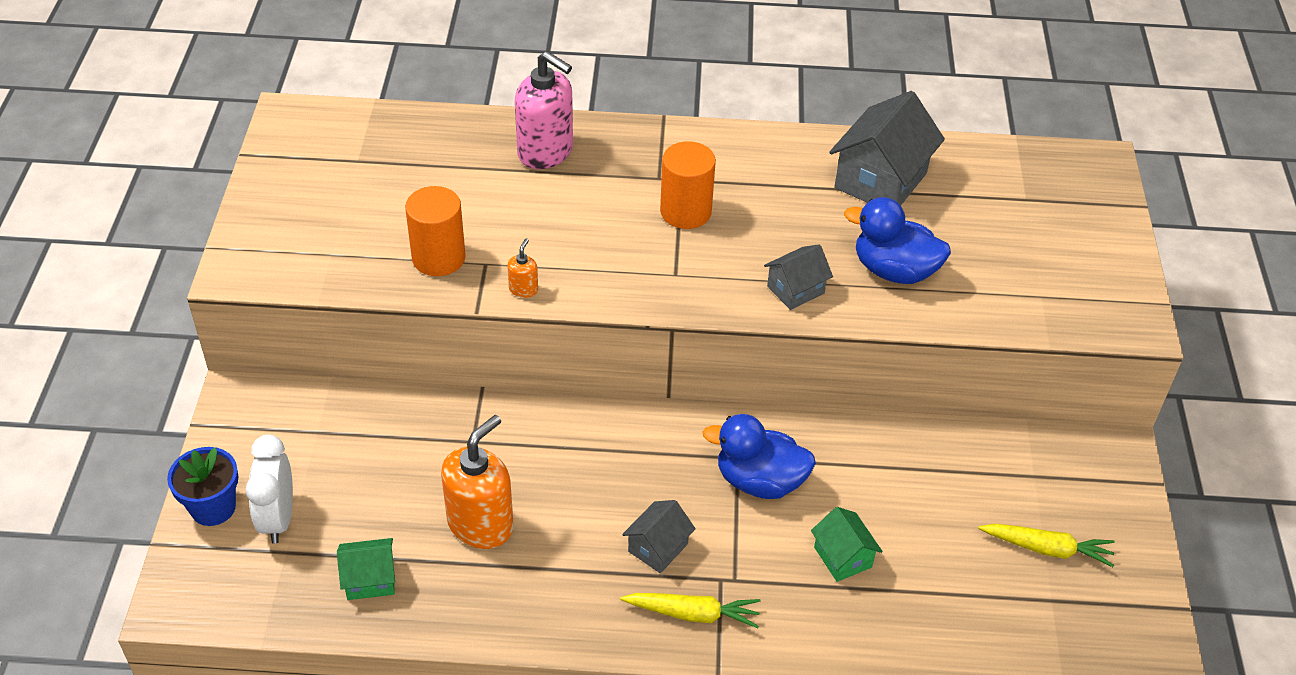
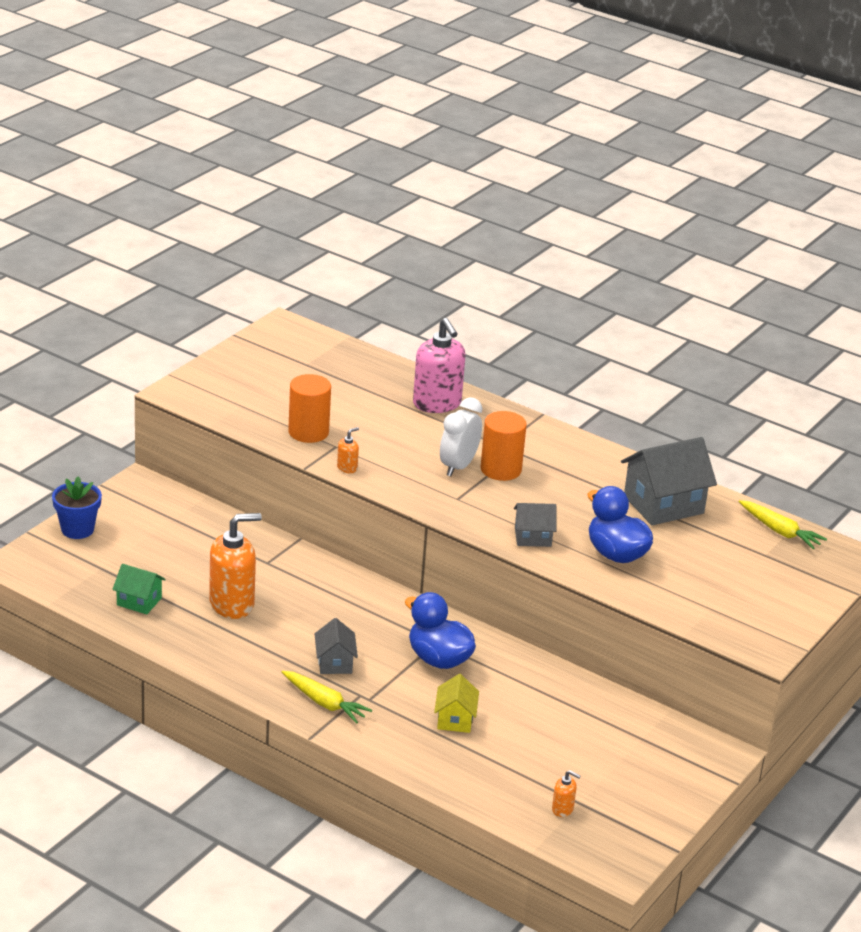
camera: 30 degrees right, 15 degrees down
(278, 518) = (111, 550): white clock -> white clock (458, 466)
(658, 547) = (335, 663): grey house -> grey house turned 75 degrees counterclockwise
(843, 557) = (455, 719): green house -> yellow house
(1044, 620) = (562, 809): none -> orange soap dispenser
(1046, 549) = (606, 777): yellow carrot -> yellow carrot (779, 531)

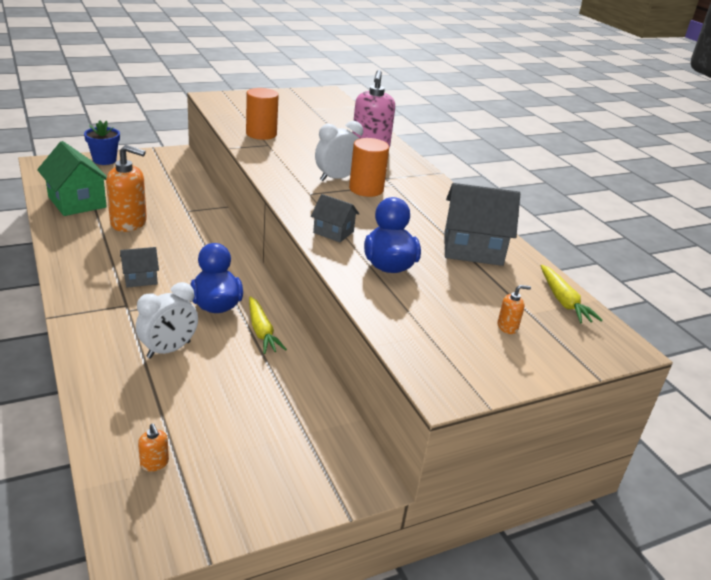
camera: 30 degrees right, 0 degrees up
(139, 601) = (77, 202): green house -> green house, size x1.84
(324, 703) = (93, 299): yellow carrot -> yellow carrot (262, 331)
(335, 663) = (140, 278): grey house -> grey house turned 45 degrees clockwise
(347, 468) = (257, 156): orange soap dispenser -> orange soap dispenser (507, 327)
(455, 719) = (169, 350): yellow house -> white clock

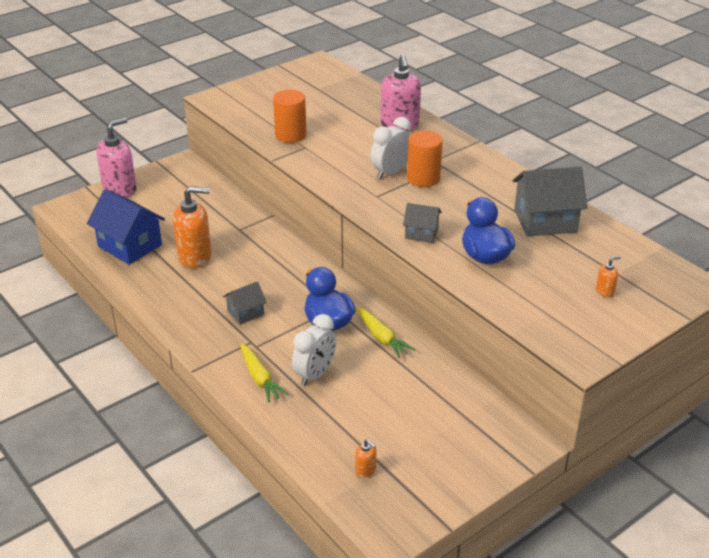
camera: 10 degrees left, 5 degrees up
(77, 202) = (130, 246): green house -> blue house
(104, 160) = (120, 189): blue flower pot -> pink soap dispenser
(563, 301) = (638, 255): yellow carrot -> yellow carrot (260, 377)

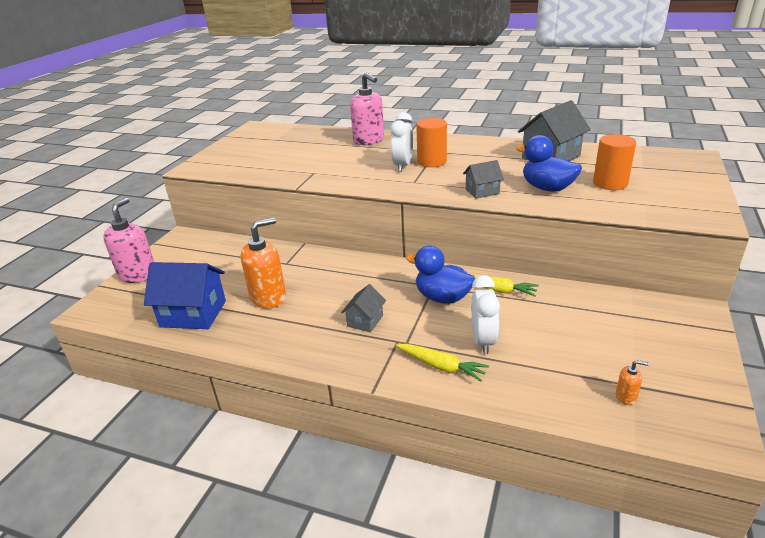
camera: 30 degrees left, 5 degrees down
(290, 135) = (291, 169): orange cylinder -> orange cylinder (610, 183)
(605, 291) = (654, 178): orange soap dispenser -> none

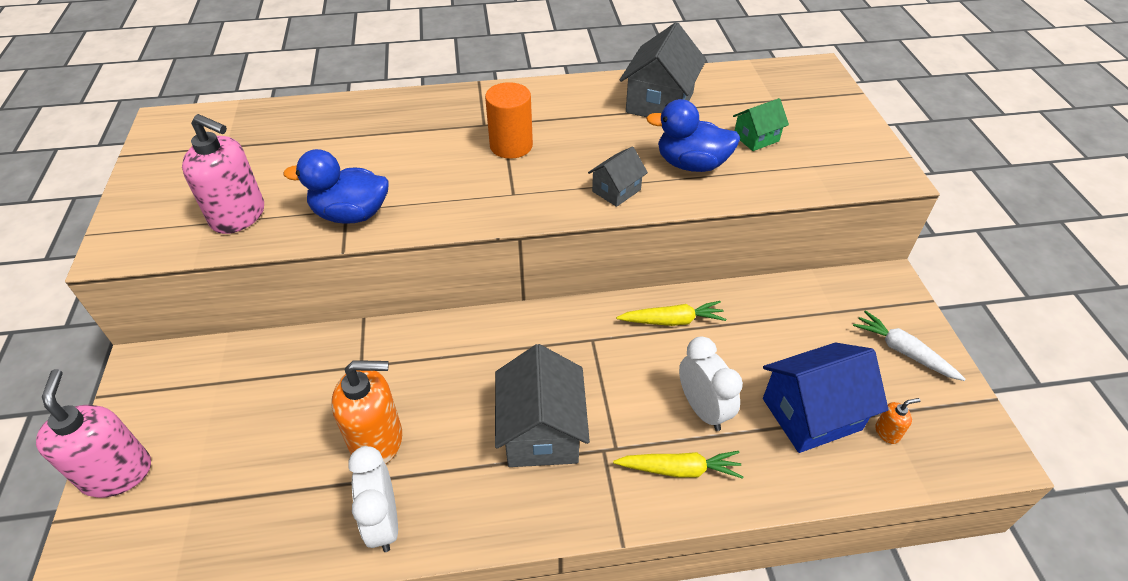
camera: 30 degrees left, 15 degrees up
(193, 314) = (276, 515): blue house -> blue house (811, 414)
(268, 297) = (377, 440): orange soap dispenser -> orange soap dispenser turned 60 degrees clockwise
(365, 321) = (541, 431): grey house -> grey house, size x1.84
(369, 140) = (387, 118): pink soap dispenser -> pink soap dispenser (239, 216)
(402, 166) = (475, 164): white clock -> white clock (383, 522)
(442, 297) = (615, 356): blue duck -> blue duck (351, 214)
(610, 183) = (756, 138): orange cylinder -> green house
(679, 354) = (903, 351): none -> white carrot

